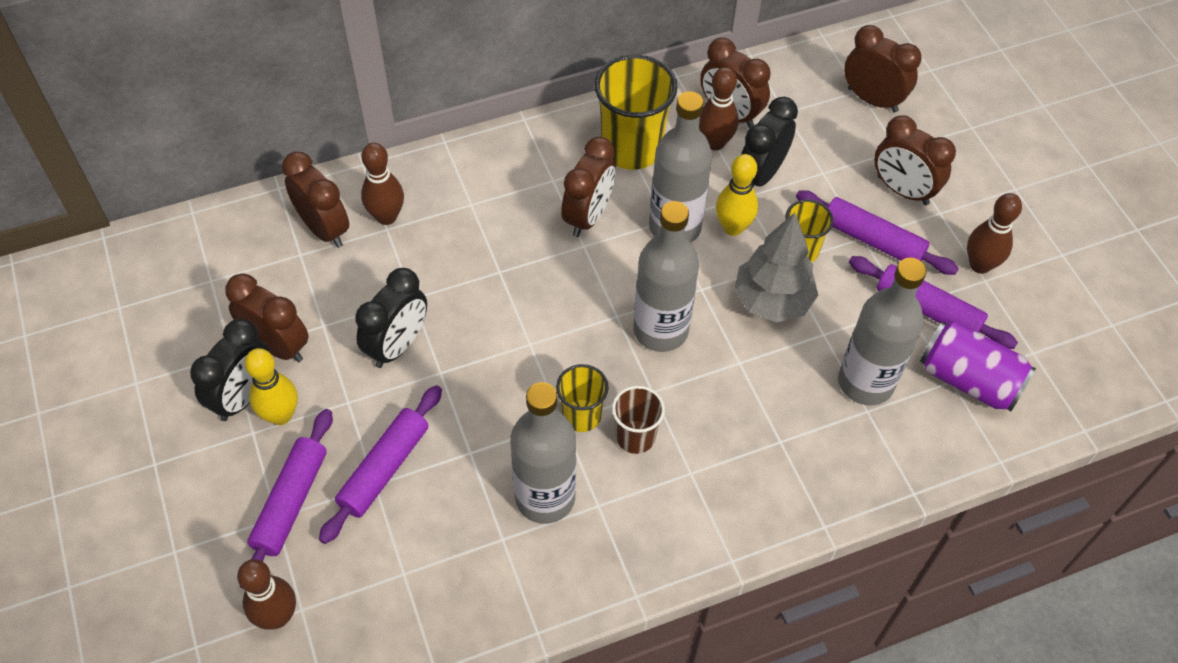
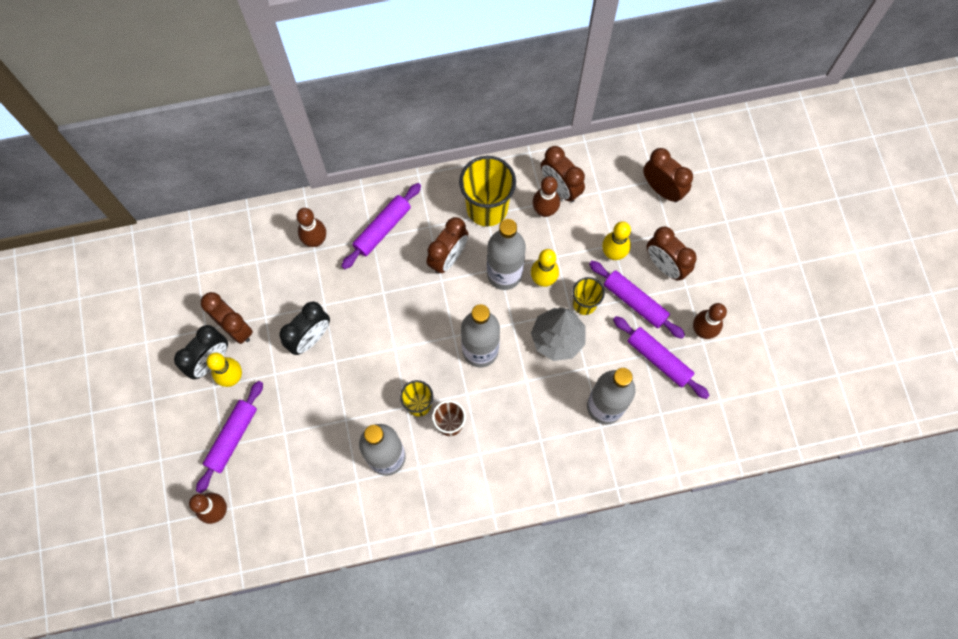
camera: 10 degrees right, 15 degrees up
(324, 229) = (274, 245): brown clock -> none
(384, 469) = (291, 423): purple rolling pin -> purple rolling pin (382, 229)
(761, 175) = (571, 240): black clock -> none
(825, 184) = (613, 253): none -> yellow bowling pin
(968, 379) = (672, 414): purple can -> none

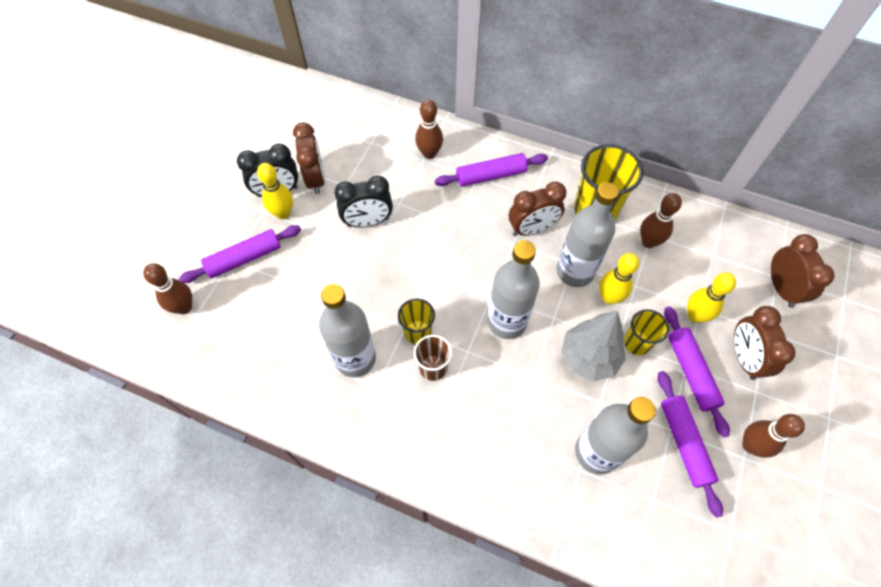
camera: 35 degrees right, 10 degrees down
(560, 188) = (675, 232): brown clock -> none

